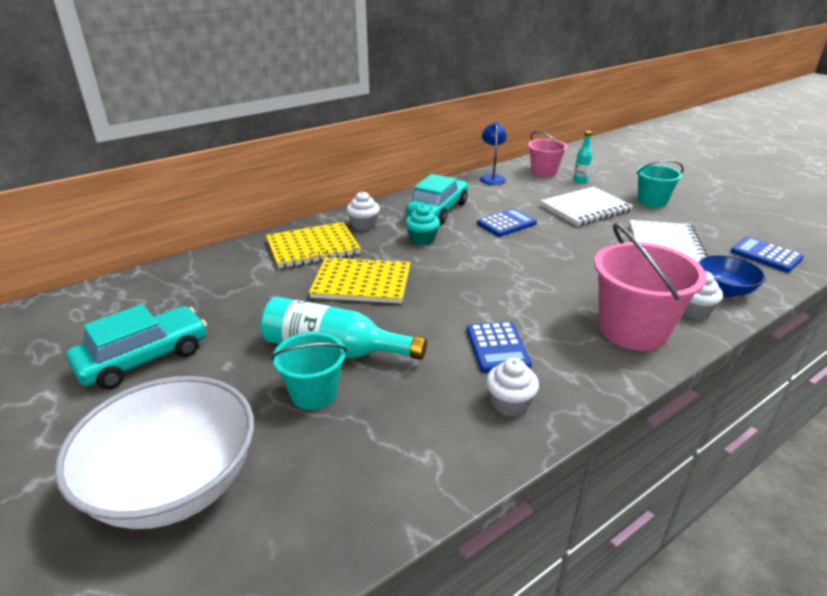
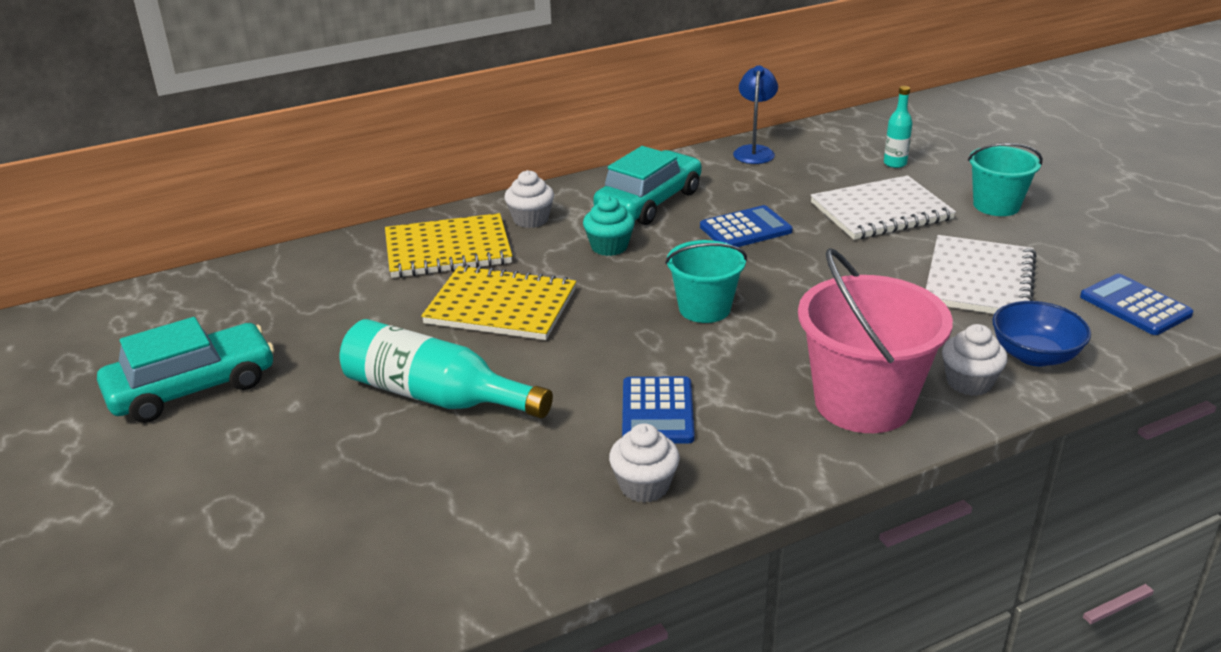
camera: 10 degrees right, 0 degrees up
(174, 484) = (202, 541): white bowl -> none
(314, 393) = (394, 450): turquoise bucket -> turquoise bucket (704, 308)
(544, 172) = (842, 145): pink bucket -> none

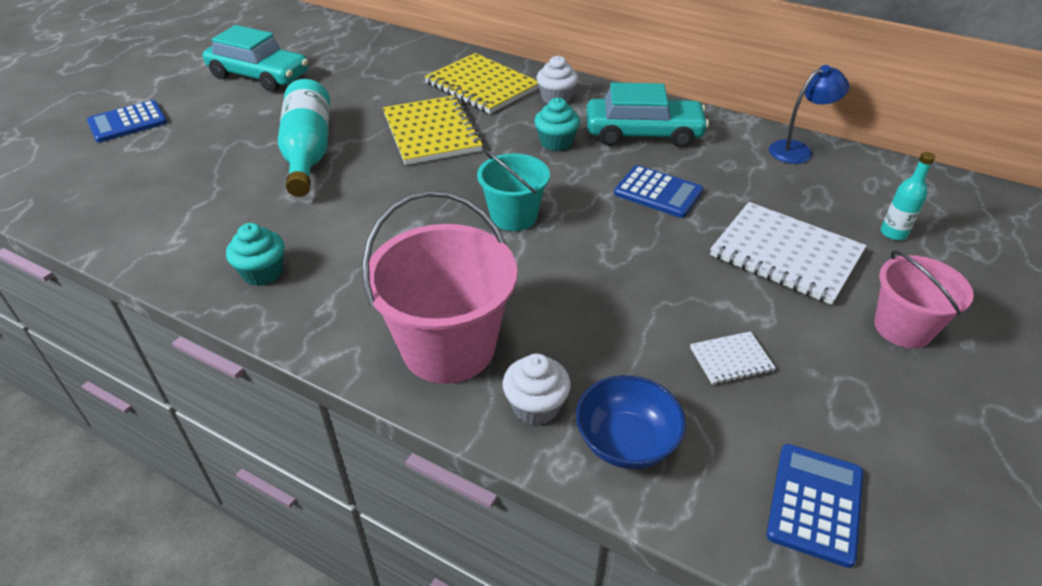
camera: 55 degrees right, 10 degrees up
(644, 486) = (262, 272): white cupcake -> turquoise cupcake
(657, 411) = (356, 245): blue calculator -> blue calculator (128, 122)
(979, 280) = (731, 359): white notebook -> white notebook, size x0.47
(996, 205) = (903, 328): turquoise bucket -> pink bucket

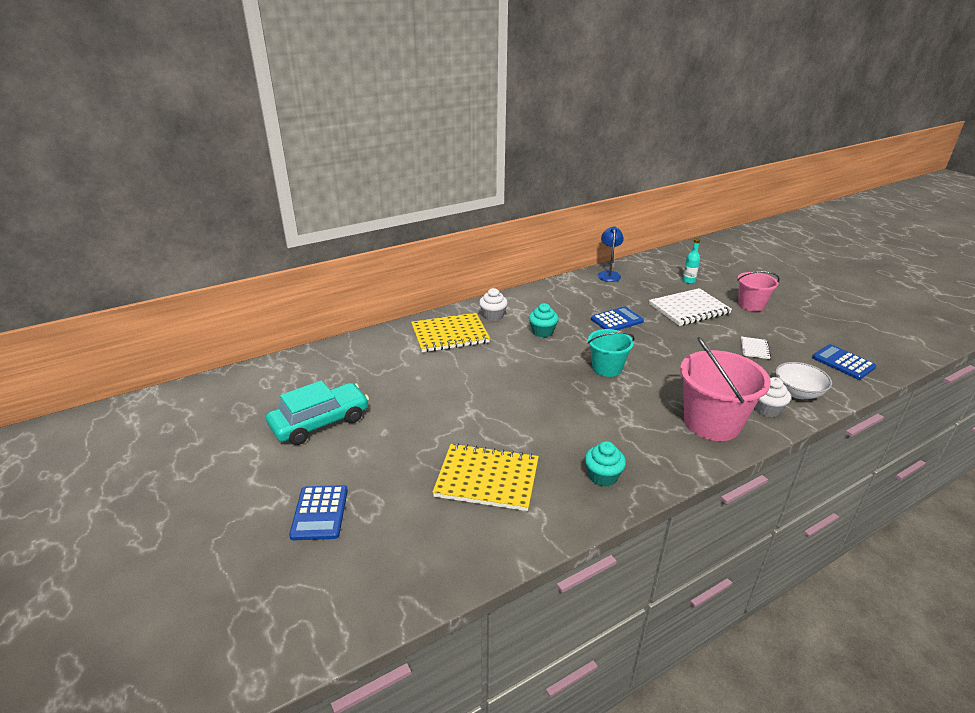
camera: 60 degrees left, 10 degrees down
(308, 152) = (466, 424): turquoise bottle -> none
(432, 132) = (490, 369): yellow notebook -> yellow notebook (487, 479)
(626, 442) = (797, 392): blue bowl -> white bowl
(643, 134) = (557, 304): turquoise car -> none

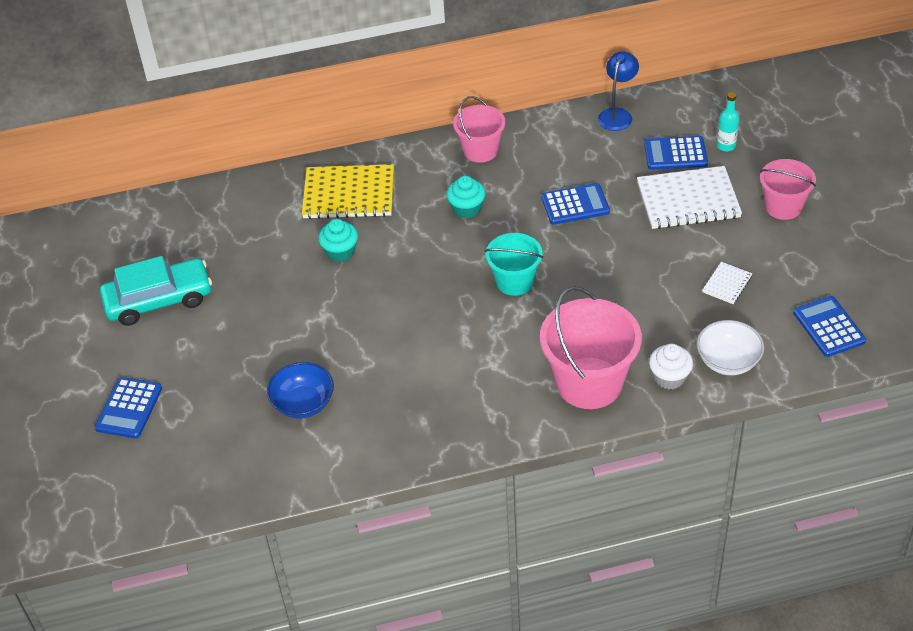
camera: 20 degrees right, 15 degrees up
(487, 479) = (303, 403): yellow notebook -> blue bowl
(493, 316) = (417, 170): white cupcake -> none
(531, 301) = (480, 150): none -> pink bucket
(602, 476) = (423, 425): turquoise cupcake -> turquoise cupcake (340, 252)
(661, 288) = (675, 154): none -> blue calculator

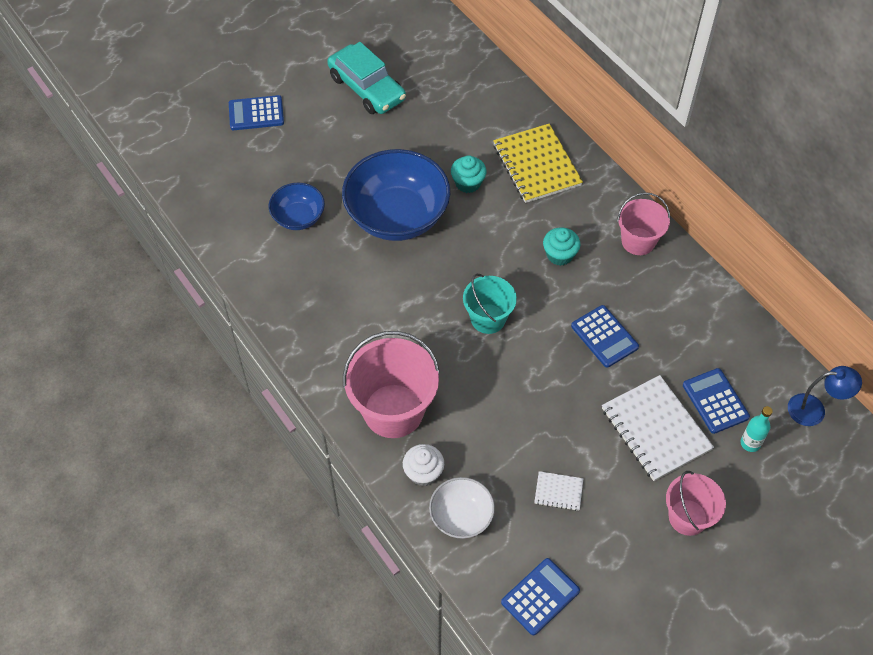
camera: 65 degrees right, 10 degrees up
(350, 319) = (397, 216): none -> blue bowl
(617, 114) = (745, 336): blue lamp -> blue lamp (814, 410)

